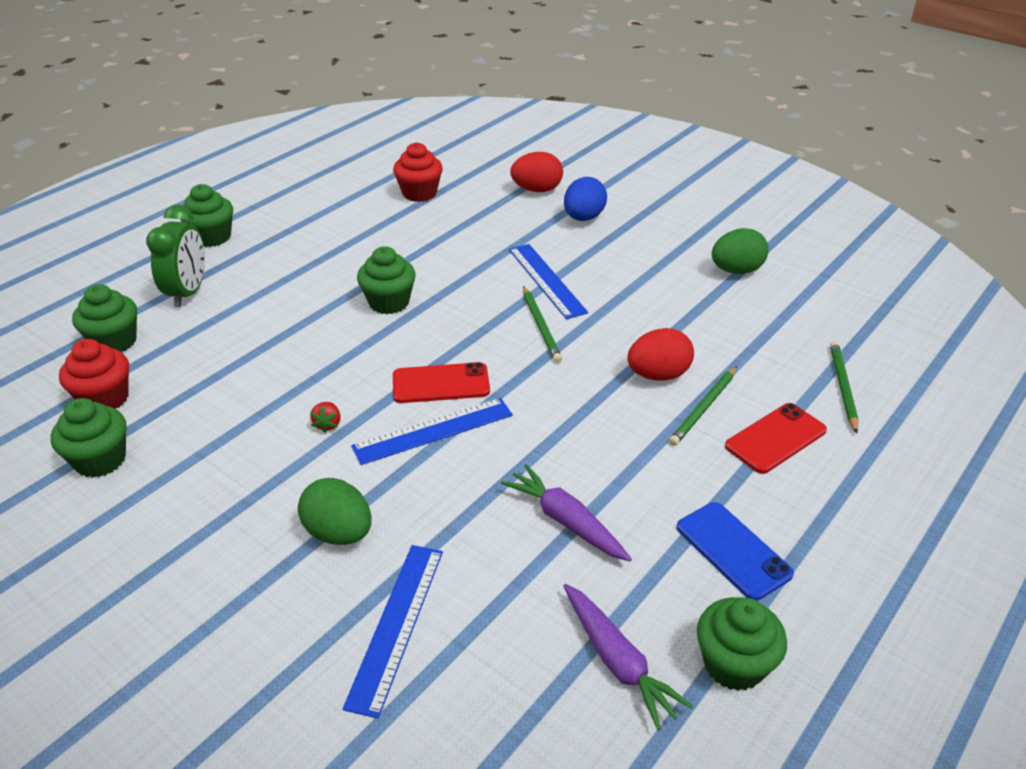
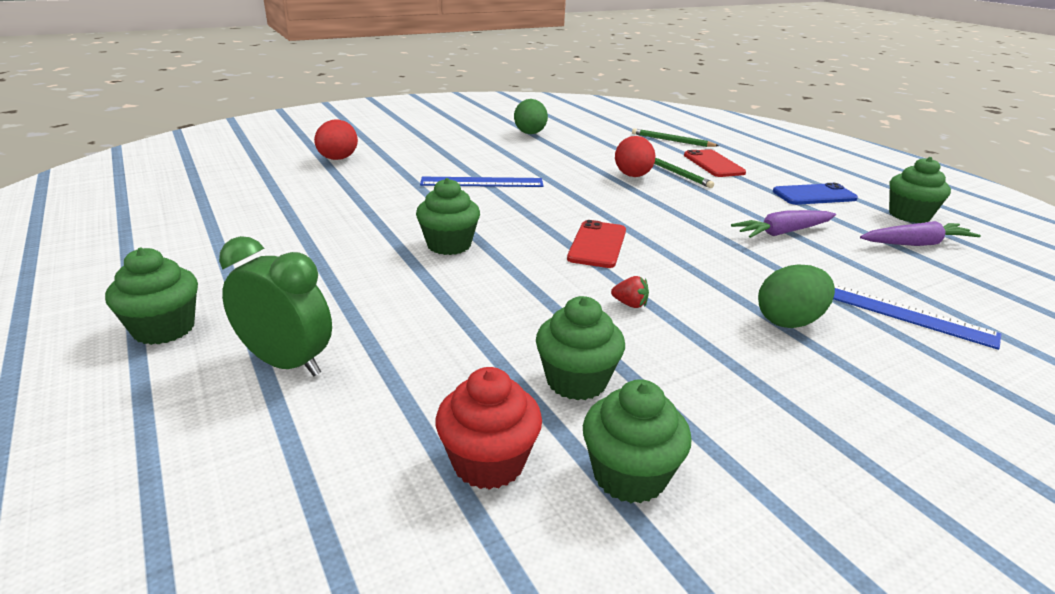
camera: 70 degrees left, 10 degrees down
(114, 342) = (347, 443): green cupcake -> green cupcake (576, 381)
(419, 193) = (265, 200): red cupcake -> none
(433, 431) = (661, 258): blue ruler -> none
(541, 326) = (545, 196): green pencil -> none
(583, 218) = (406, 154): blue egg -> none

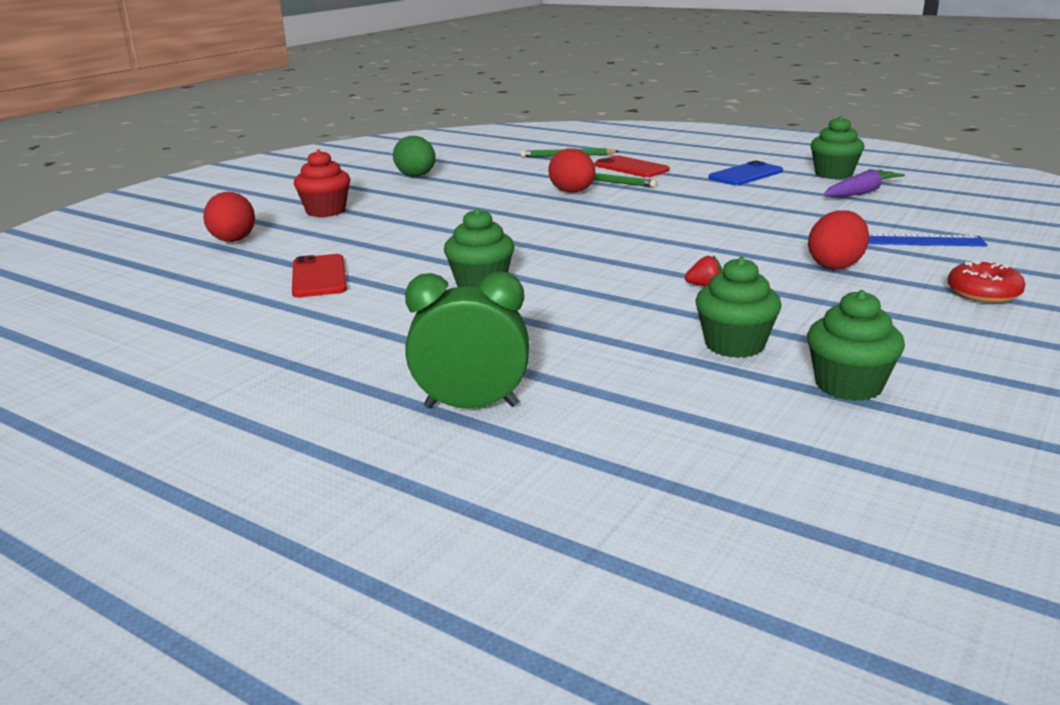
camera: 25 degrees left, 5 degrees down
(164, 329) = (297, 420): green cupcake -> none
(482, 182) = (432, 228): blue ruler -> none
(488, 462) = (742, 411): red cupcake -> red cupcake (326, 211)
(597, 244) = (617, 251): red phone -> red phone (319, 277)
(783, 232) = (756, 207): purple carrot -> none
(789, 321) = (836, 265): green egg -> red egg
(924, 411) = (983, 293): none -> red donut

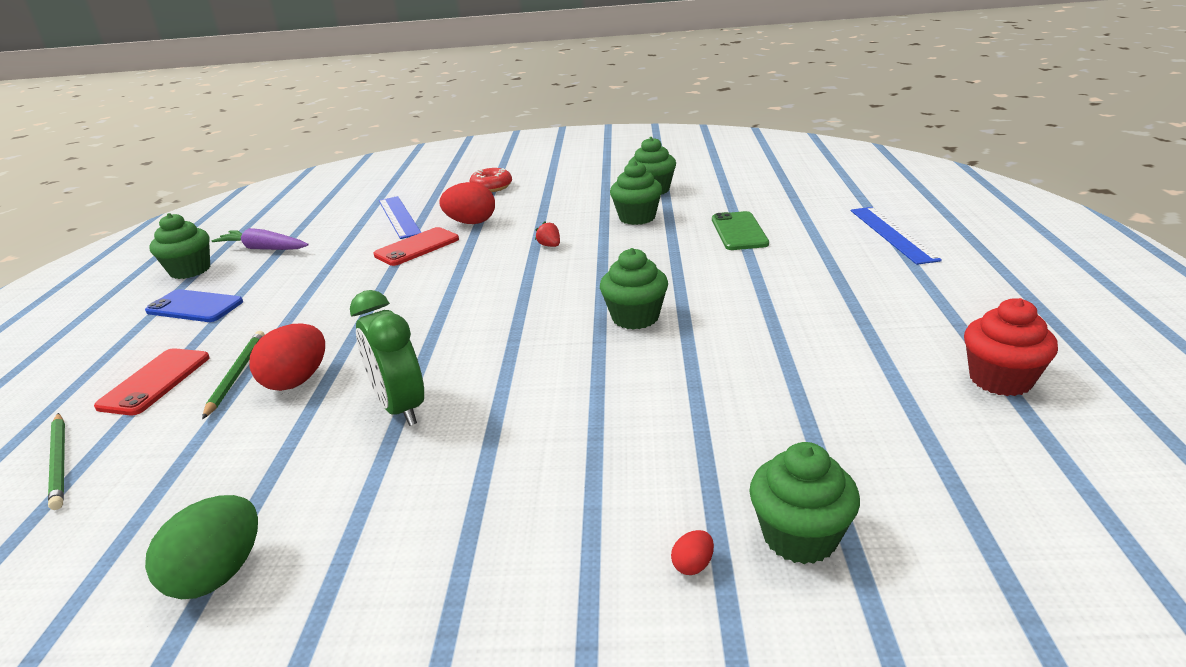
camera: 120 degrees left, 5 degrees up
(193, 264) = (799, 536): none -> green cupcake
(233, 241) = (693, 565): red egg -> red egg, size x0.43
(319, 277) = (715, 406): red phone -> red phone (417, 247)
(326, 211) = (487, 559): red cupcake -> red cupcake (1000, 379)
(409, 488) = (892, 234): none -> blue ruler
(471, 406) = (807, 249): green clock -> green clock (400, 408)
(592, 388) = (739, 231): none -> green phone

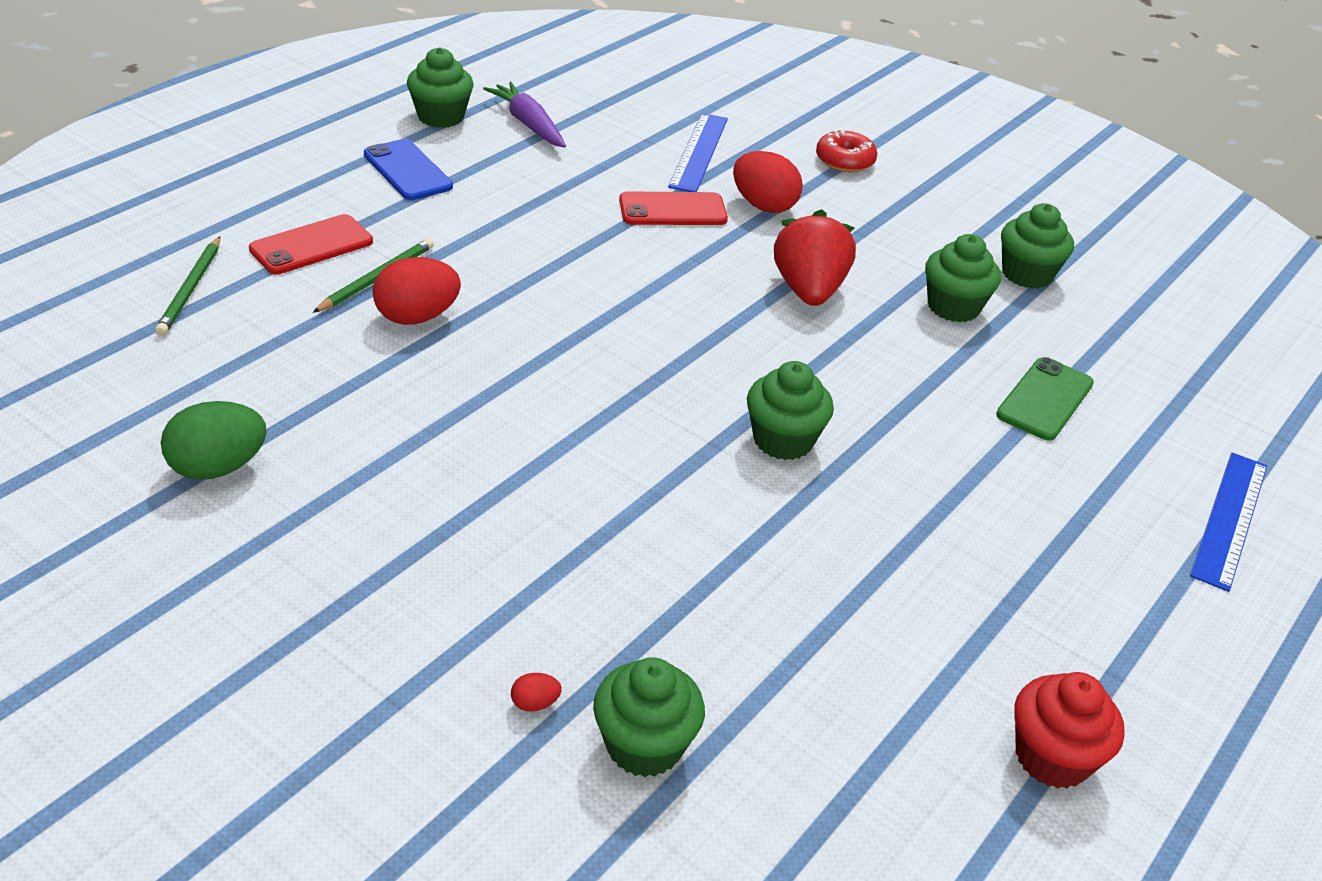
camera: 30 degrees right, 10 degrees up
(400, 408) = (470, 403): green clock -> none
(550, 246) = (808, 290): red strawberry -> red strawberry, size x2.46

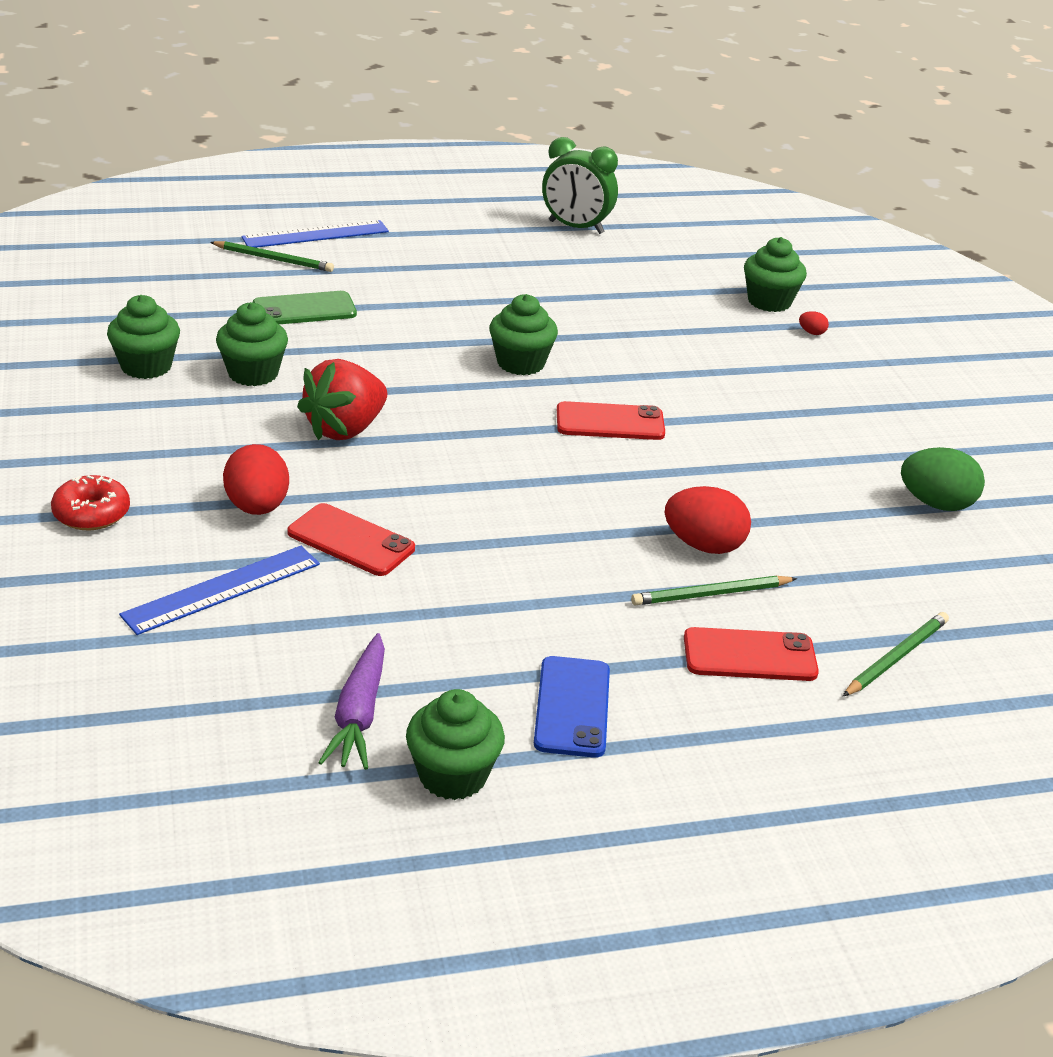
camera: 140 degrees left, 5 degrees down
(619, 408) = (610, 422): none -> red phone
(1052, 757) = (576, 227): red cupcake -> green clock
(1185, 452) = (274, 259): none -> green pencil

